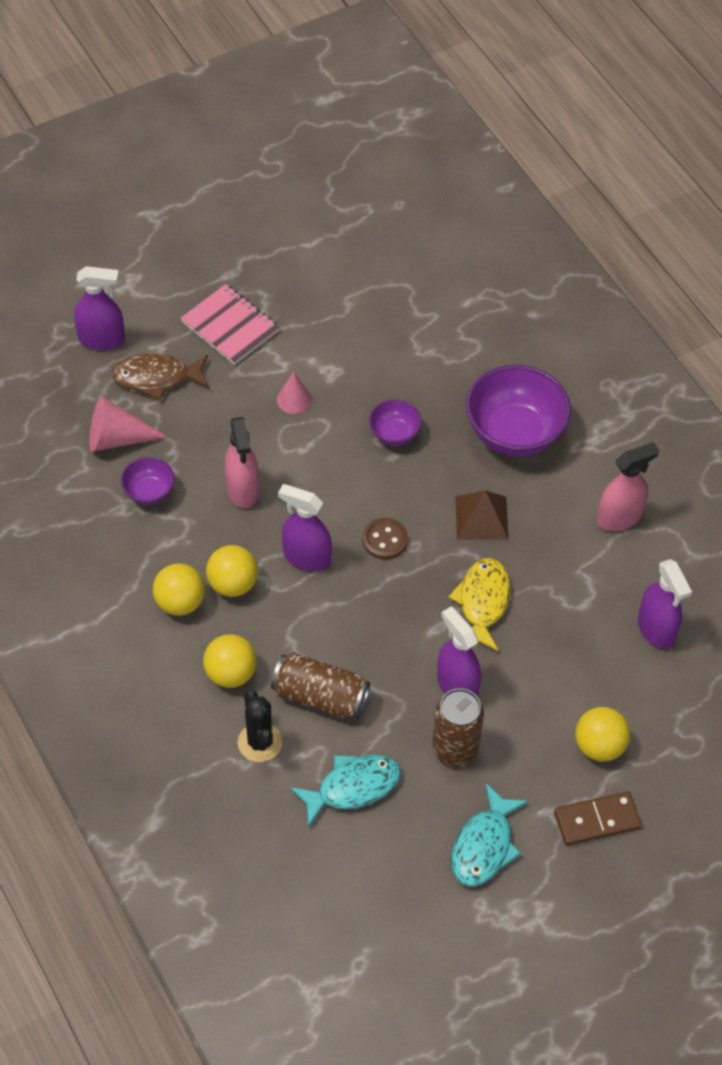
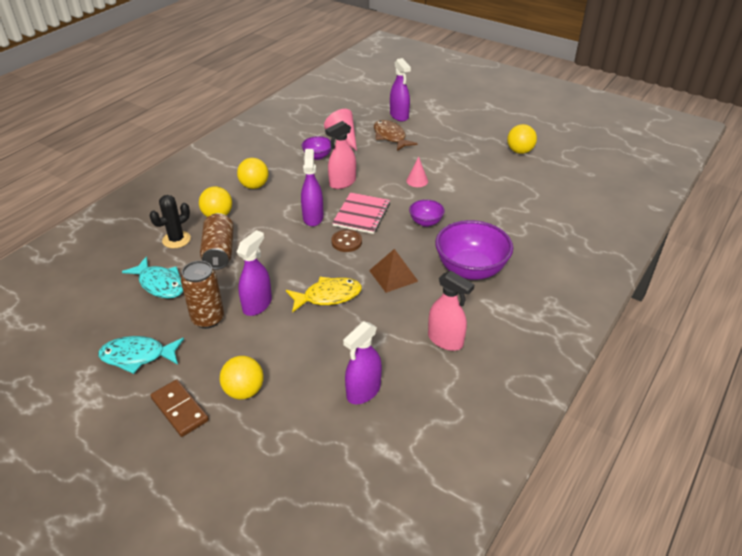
camera: 65 degrees right, 15 degrees down
(230, 326) = (445, 147): pink notebook -> pink notebook (361, 214)
(232, 584) = (277, 198): yellow ball -> yellow ball (519, 151)

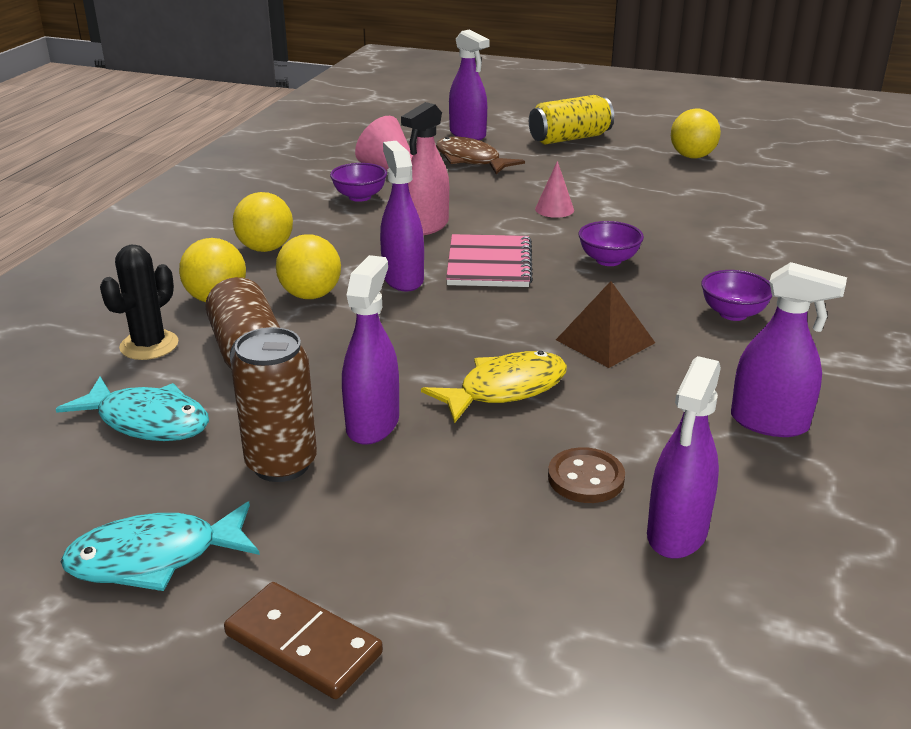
camera: 15 degrees left, 10 degrees down
(244, 391) = (430, 579): yellow ball -> yellow ball (311, 295)
(346, 242) = (487, 305): brown button -> brown button (586, 478)
(445, 340) = (769, 423): pink spray bottle -> purple spray bottle
(456, 127) = (569, 138): none -> yellow can
(470, 269) = (733, 313): purple bowl -> purple bowl, size x0.50

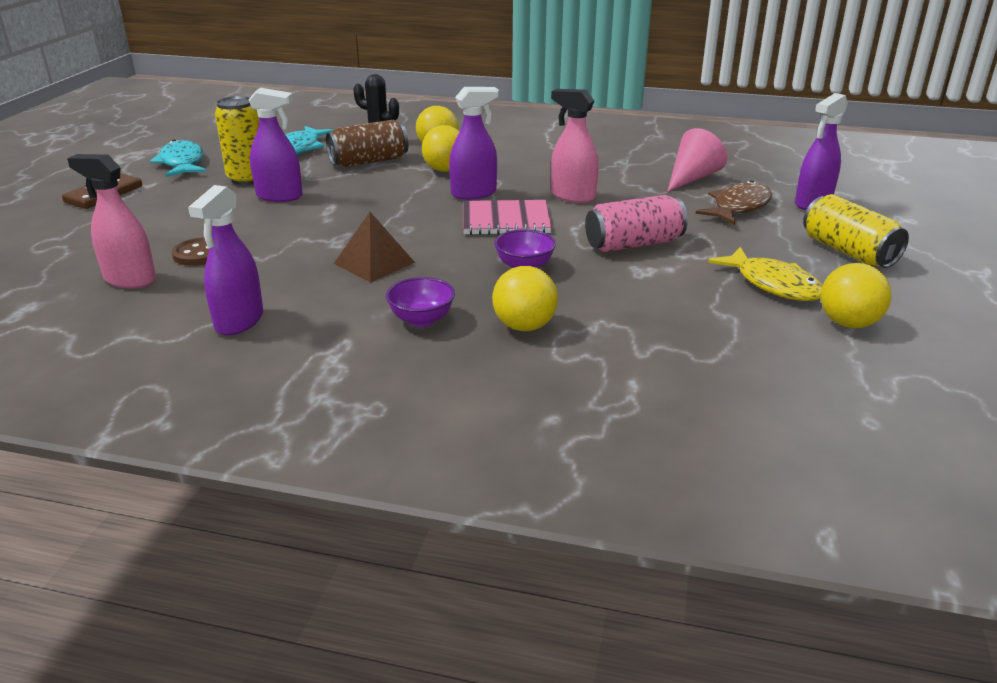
camera: 85 degrees right, 0 degrees up
(265, 248) = (515, 153): yellow ball -> yellow ball (524, 326)
(281, 464) = (247, 179): brown can -> yellow can
(359, 197) = (623, 172): purple bowl -> none
(505, 389) = (310, 230): yellow fish -> yellow fish (773, 284)
(554, 209) = (633, 244): pink cone -> pink can
(676, 533) = (130, 279): purple spray bottle -> pink spray bottle

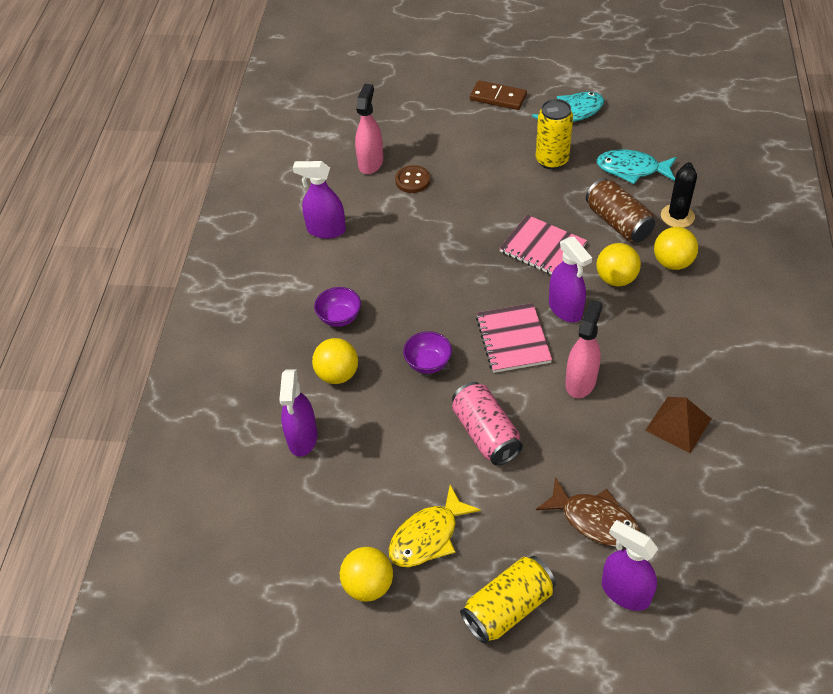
camera: 85 degrees right, 20 degrees up
(279, 196) = (522, 189): purple spray bottle -> purple spray bottle (302, 438)
(374, 263) = (417, 274): brown pyramid -> brown pyramid (678, 424)
(380, 195) = (542, 248): none -> pink notebook
(692, 178) = (664, 480): pink cone -> none

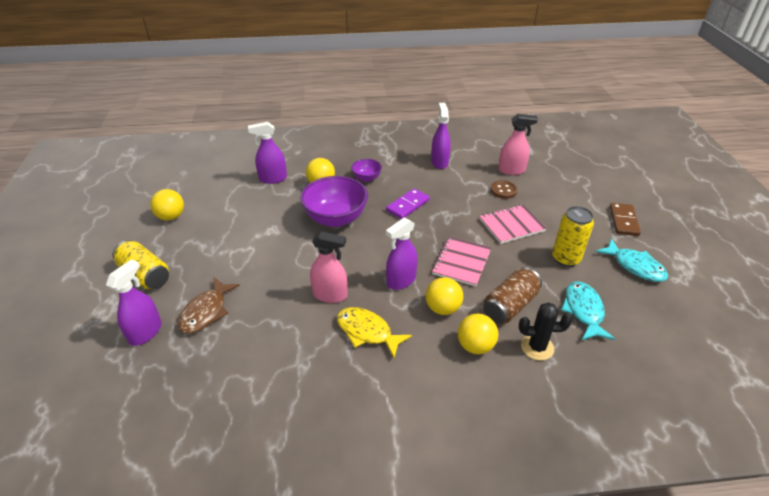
camera: 75 degrees right, 10 degrees down
(418, 280) = (407, 205): none -> purple domino
(428, 363) = (336, 218): purple bowl -> purple bowl, size x1.98
(428, 536) = (201, 235): yellow fish -> yellow fish (367, 332)
(486, 434) = (279, 251): pink can -> none
(513, 339) = (364, 255): pink notebook -> pink notebook (511, 225)
(678, 424) = (293, 357): brown pyramid -> none

